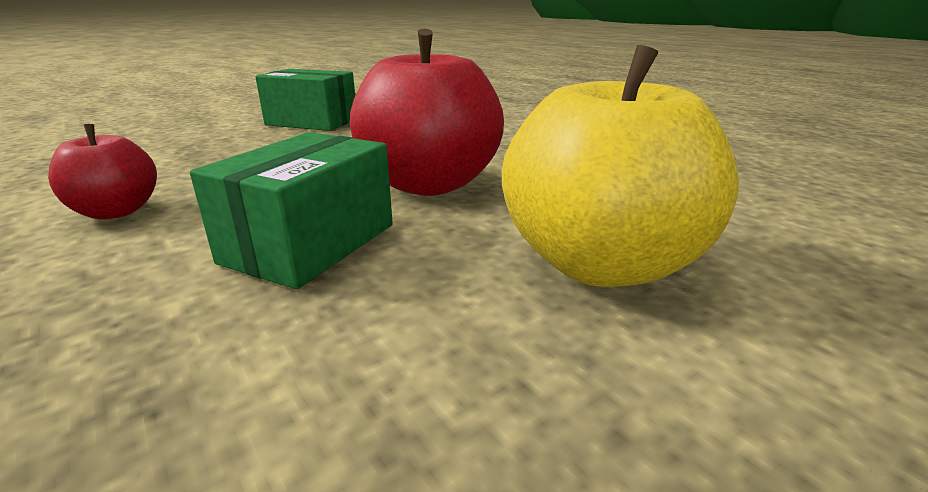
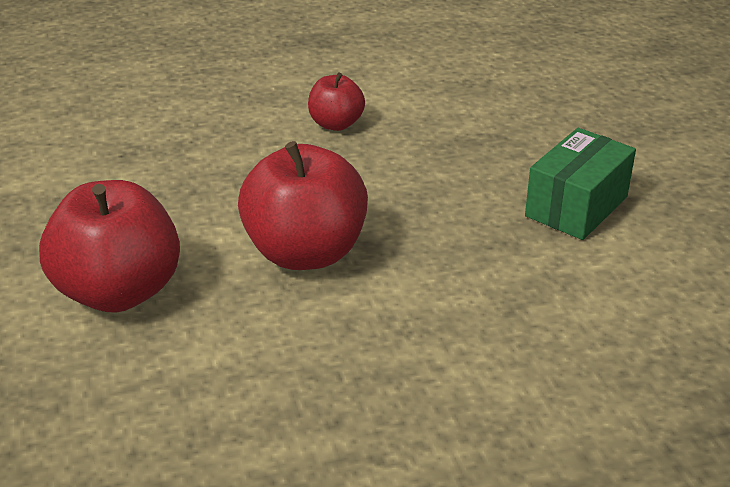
camera: 110 degrees right, 10 degrees up
(310, 243) = (233, 190): green box -> none
(600, 264) = (119, 291): yellow apple -> red apple

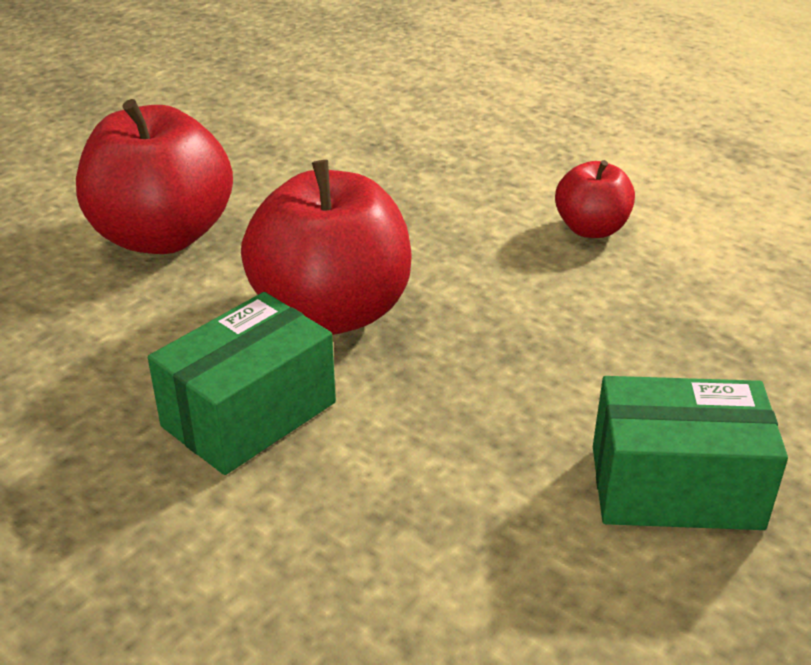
camera: 55 degrees right, 0 degrees up
(374, 325) = (249, 414): none -> green box

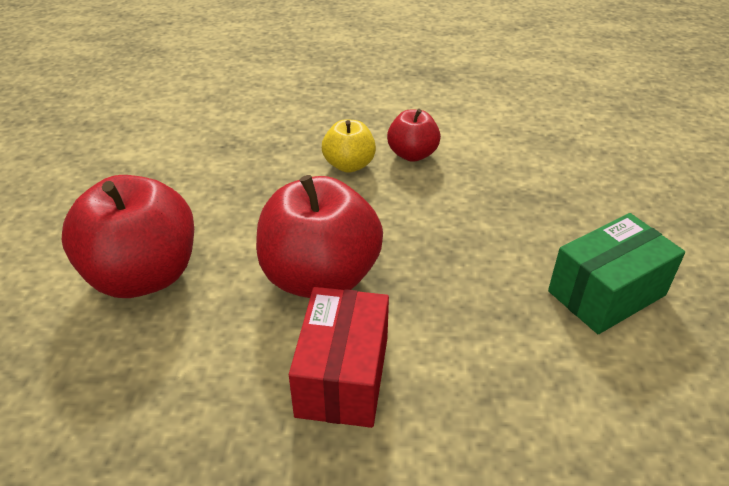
camera: 35 degrees left, 5 degrees up
(249, 414) = (342, 376): green box -> red box
(496, 212) = (349, 165): none -> yellow apple

